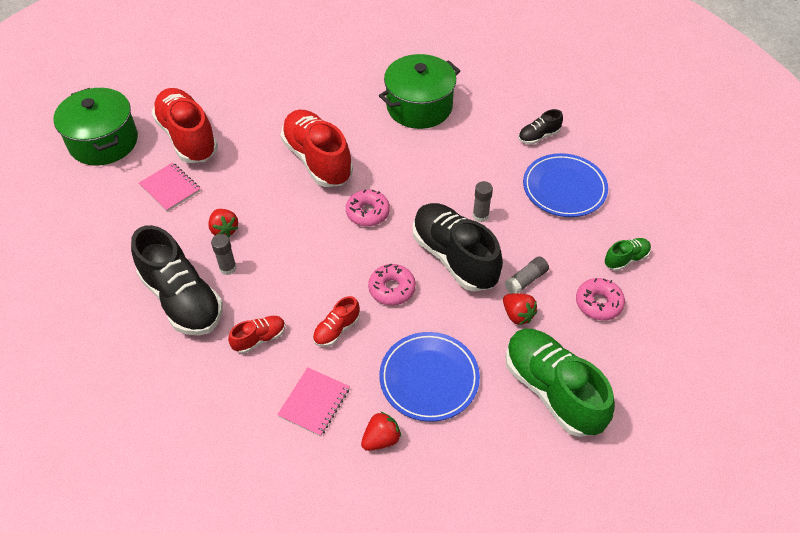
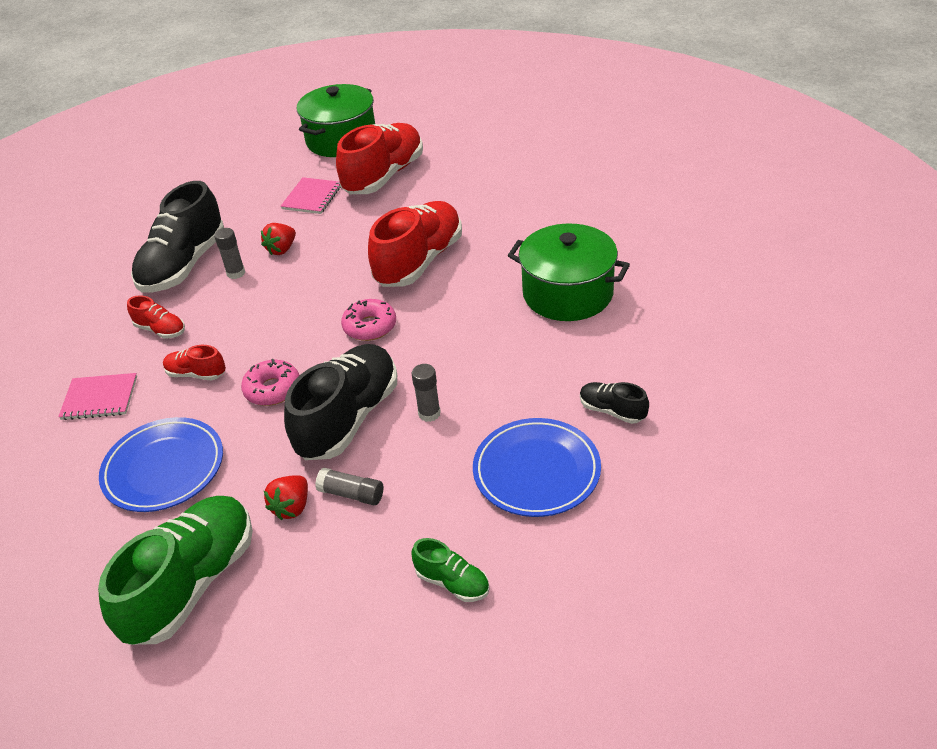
camera: 65 degrees right, 10 degrees down
(381, 439) = (72, 464): red strawberry -> none
(598, 303) = (355, 580): pink donut -> none

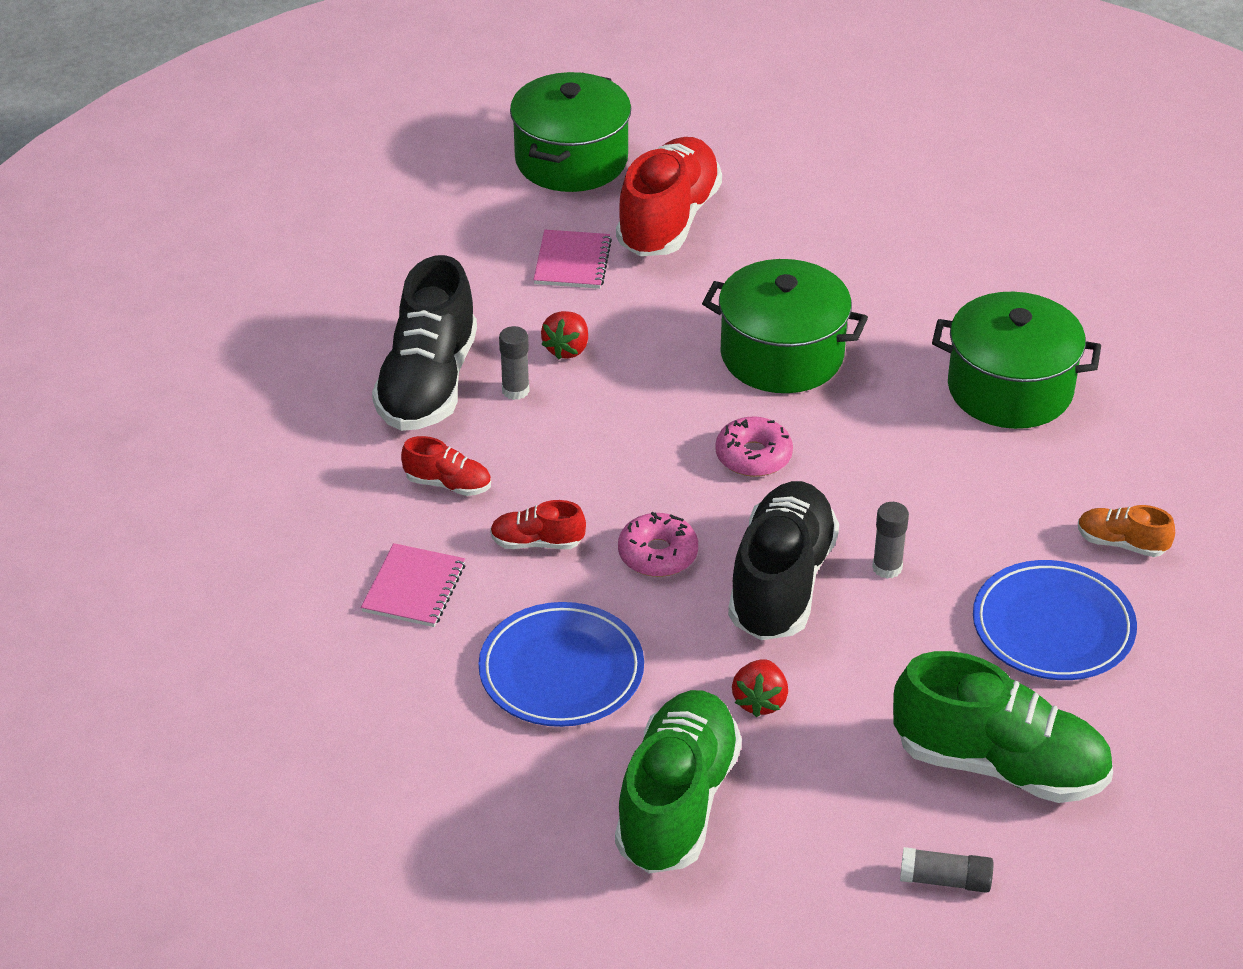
camera: 15 degrees left, 0 degrees up
(99, 398) = (414, 588): pink notebook -> pink notebook turned 60 degrees counterclockwise
(352, 494) = (830, 677): grey glue stick -> grey glue stick (945, 880)
(419, 261) = (782, 355): red shoe -> green pot
(452, 582) = (1000, 765): green shoe -> green shoe, size x2.15
(612, 411) = (1121, 543): black shoe -> orange shoe

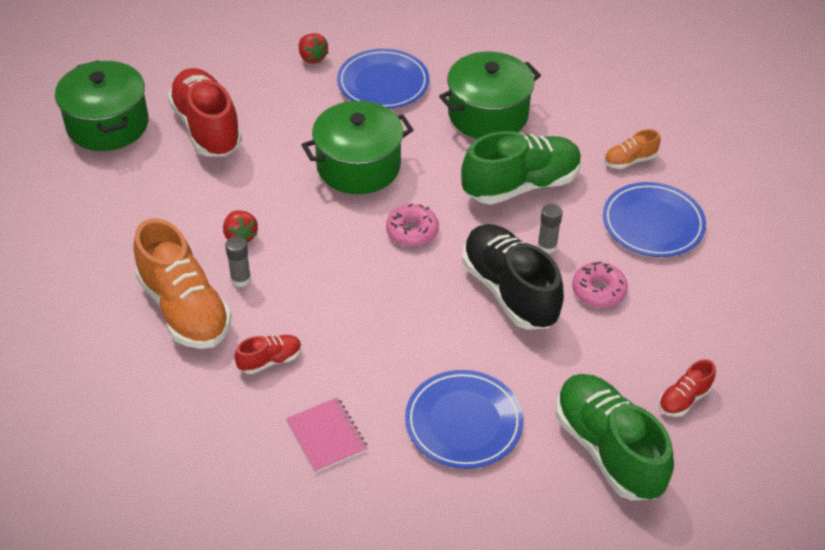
camera: 45 degrees left, 5 degrees up
(428, 384) = (185, 309): black shoe -> orange shoe
(537, 542) = (361, 359): red shoe -> red shoe (684, 399)
(572, 262) = (181, 184): pink notebook -> none
(658, 554) = (431, 319): pink donut -> pink donut (598, 291)
(760, 701) = (577, 362): red strawberry -> red strawberry (312, 58)
(927, 284) = (383, 83): none -> blue plate
(945, 880) = (766, 388): grey glue stick -> none
(1000, 765) = (717, 311): green shoe -> green shoe (521, 185)

